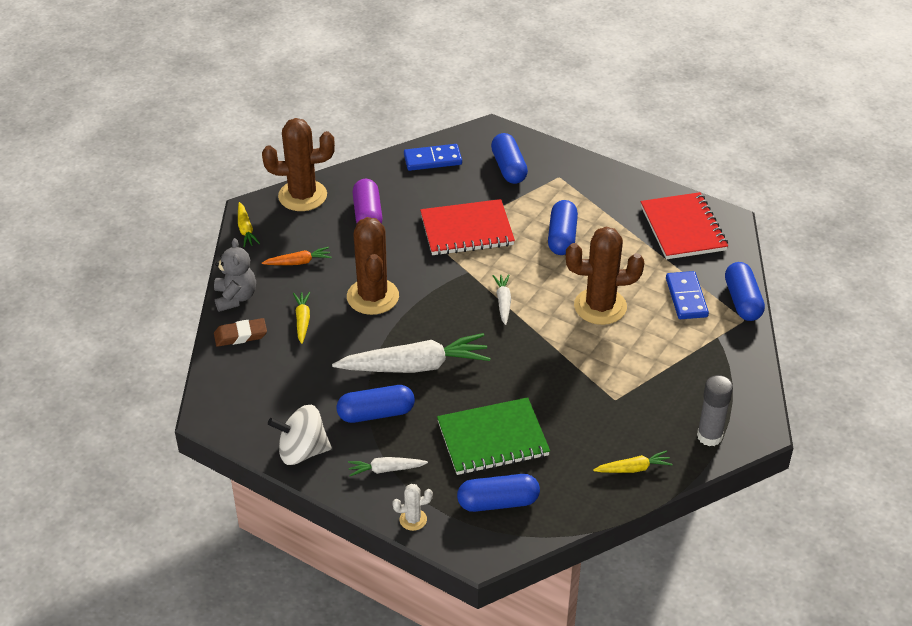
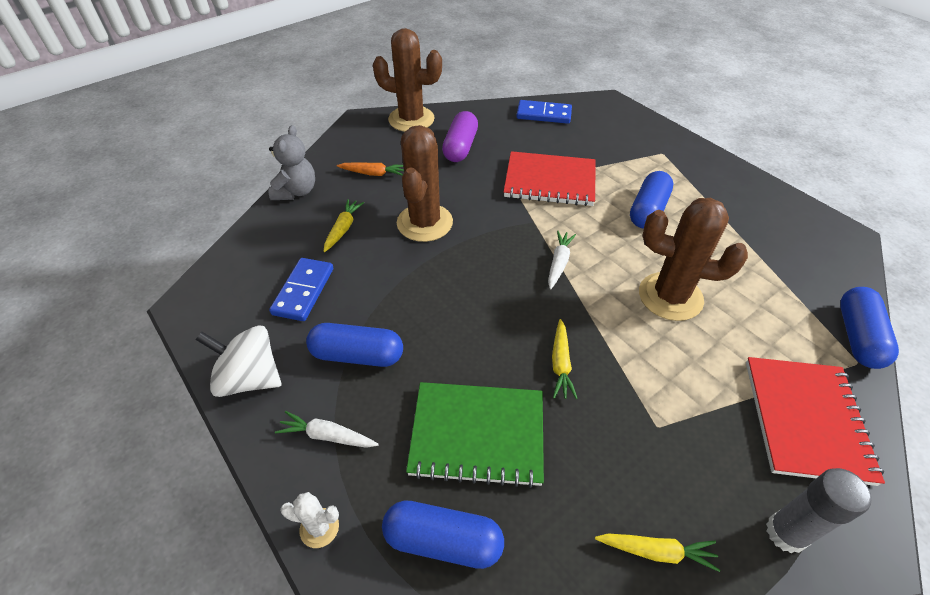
camera: 20 degrees right, 5 degrees up
(240, 335) = (276, 228): brown eraser -> none
(246, 229) = (345, 135): yellow carrot -> yellow carrot (560, 363)
(414, 366) = (429, 309): white carrot -> none
(508, 168) = (614, 135): blue capsule -> none
(683, 228) = (790, 232): red notebook -> red notebook (805, 420)
(686, 297) = (782, 313): blue domino -> blue domino (303, 291)

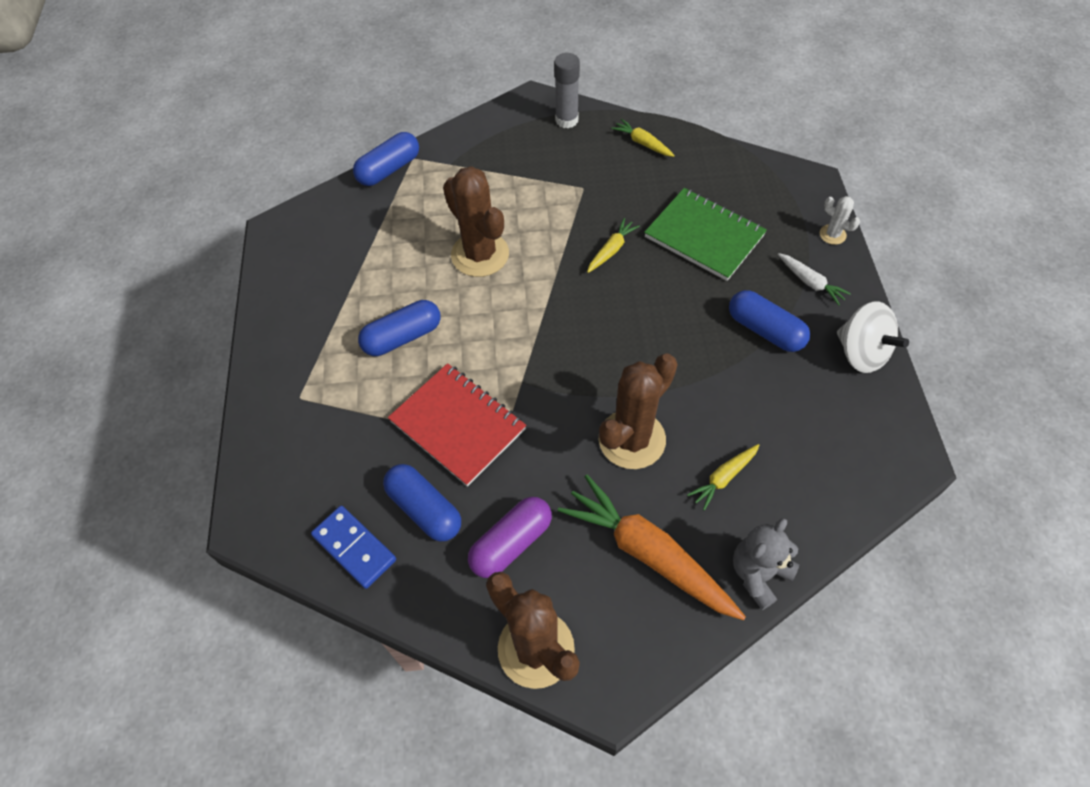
camera: 145 degrees left, 10 degrees up
(303, 291) = (792, 416): blue domino -> none
(373, 173) = (649, 554): orange carrot -> orange carrot, size x2.10
(443, 541) = (759, 197): blue capsule -> blue capsule (424, 509)
(559, 263) = (539, 326): white carrot -> none
(805, 420) = (489, 150): red notebook -> none

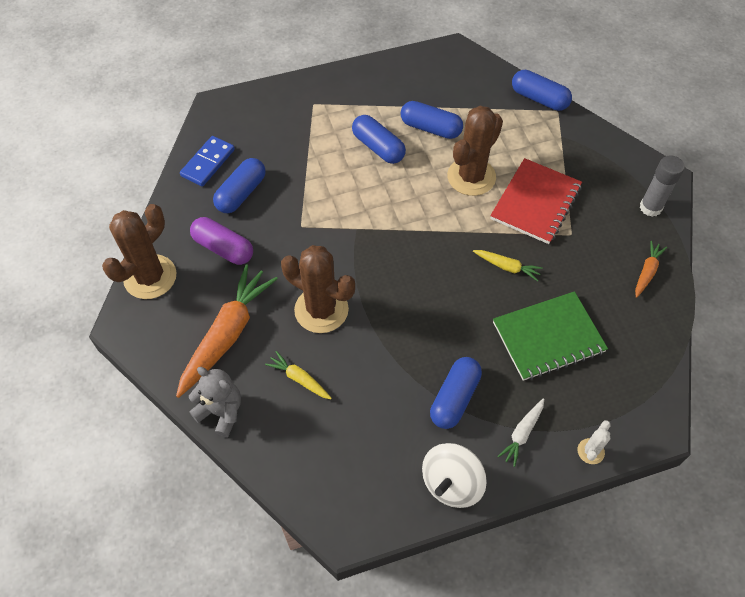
camera: 75 degrees right, 0 degrees up
(392, 278) = (430, 128): none -> blue capsule
(457, 425) = (310, 197): red notebook -> red notebook (535, 203)
(642, 143) = (647, 272): yellow carrot -> orange carrot
(704, 236) = (548, 337): green notebook -> green notebook turned 45 degrees clockwise

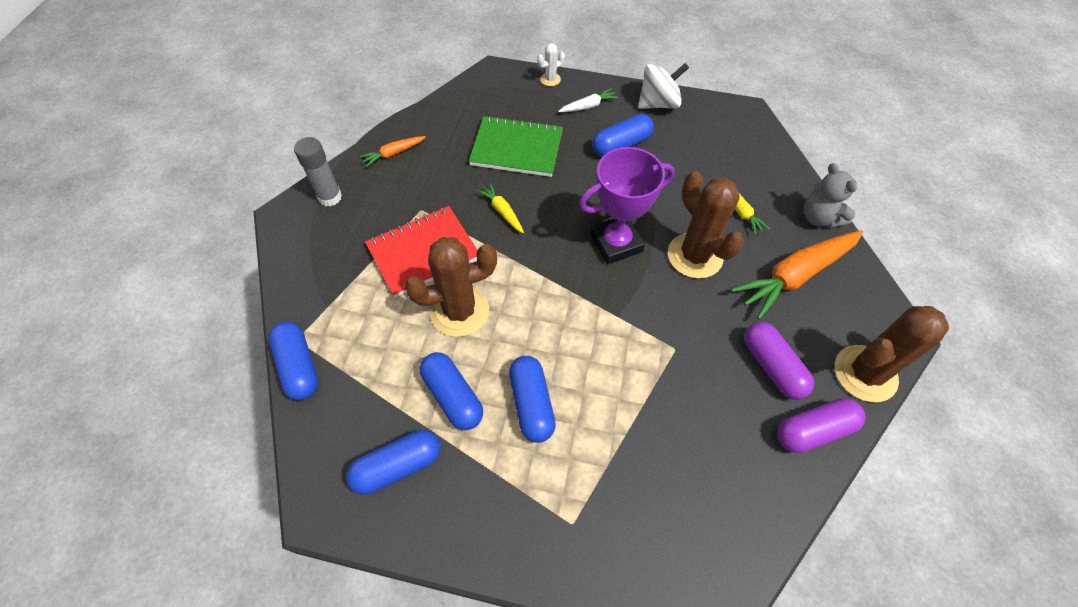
camera: 150 degrees left, 0 degrees up
(181, 219) = (813, 430): none -> purple capsule
(208, 163) = (757, 500): blue domino -> none
(241, 193) = (727, 428): blue capsule -> blue capsule (397, 466)
(393, 287) = (616, 243): none -> purple trophy

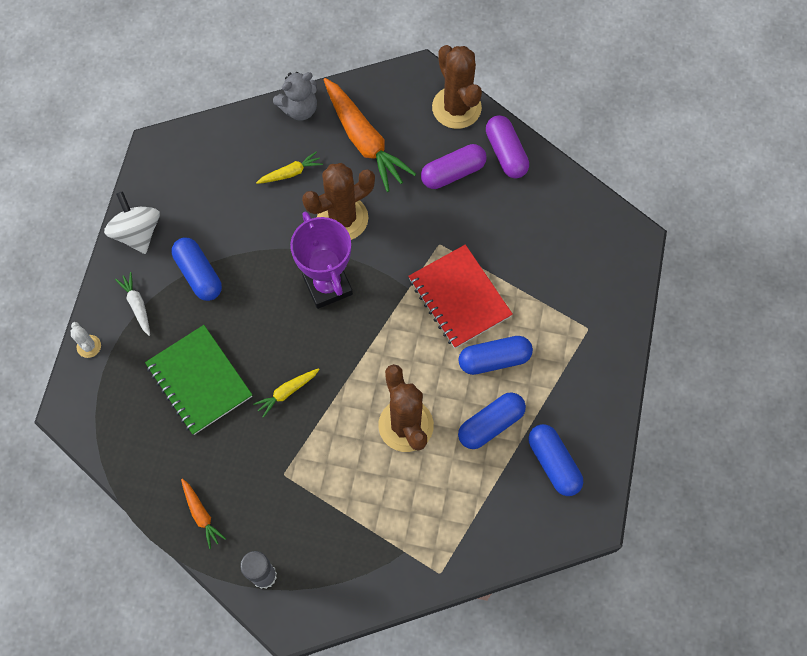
camera: 90 degrees left, 10 degrees up
(299, 366) = (468, 565): blue capsule -> none
(423, 252) = (338, 466): red notebook -> red notebook (459, 297)
(517, 149) = (199, 380): green notebook -> green notebook turned 45 degrees counterclockwise

